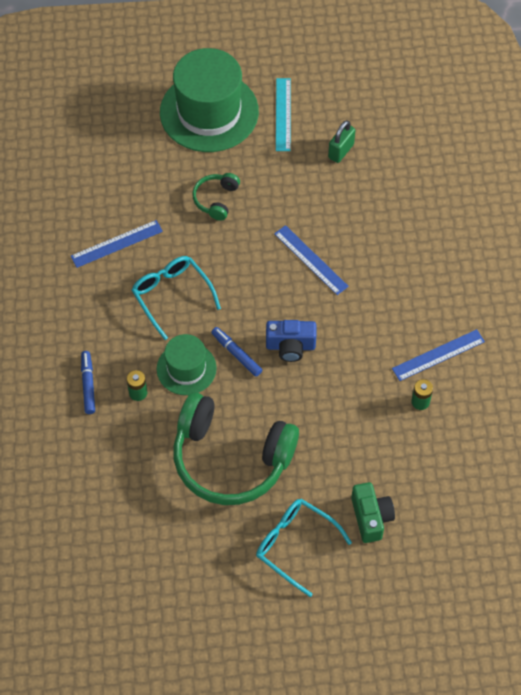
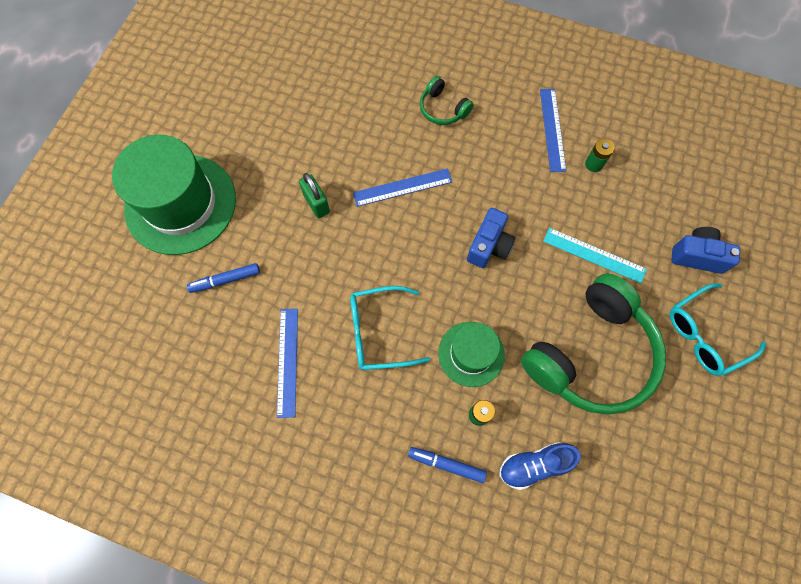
camera: 65 degrees left, 10 degrees up
(116, 447) = (534, 465): none -> blue shoe
(216, 199) = (288, 241): green headphones -> green headphones (443, 109)
(236, 354) = (475, 299): blue marker -> blue marker (225, 280)
(283, 114) = (225, 140): turquoise ruler -> turquoise ruler (594, 255)
(341, 151) = (297, 110): green padlock -> green padlock (316, 203)
(371, 517) = (697, 256): green camera -> blue camera

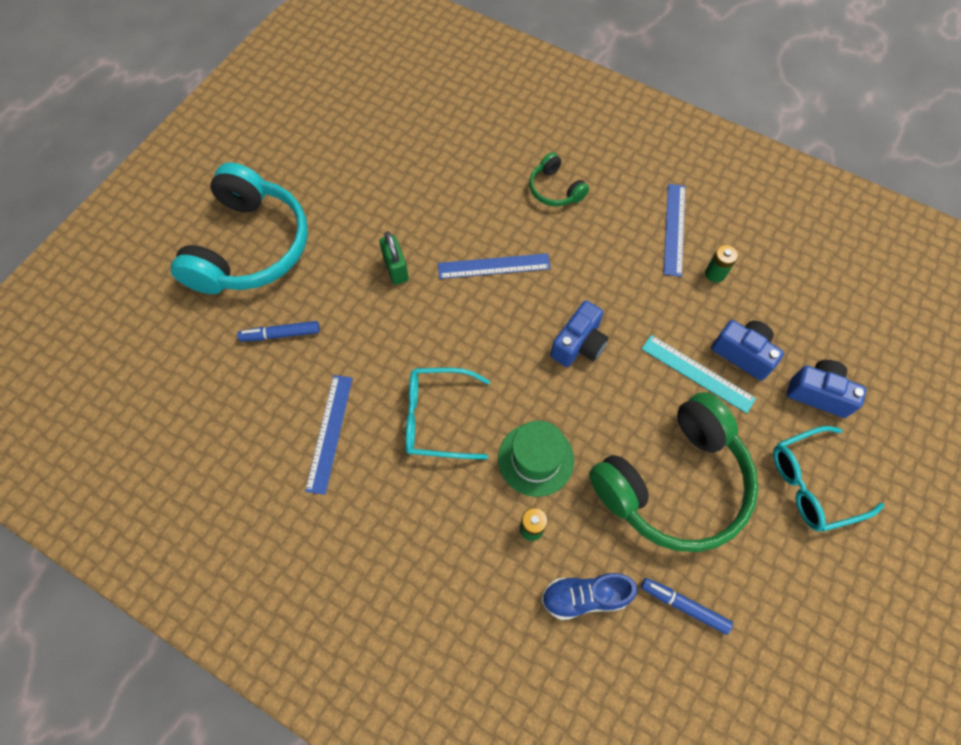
camera: 10 degrees right, 5 degrees down
(180, 204) = (250, 247): green hat -> turquoise headphones
(446, 464) = (484, 577): blue marker -> blue marker (684, 606)
(629, 231) = (743, 354): none -> blue camera

